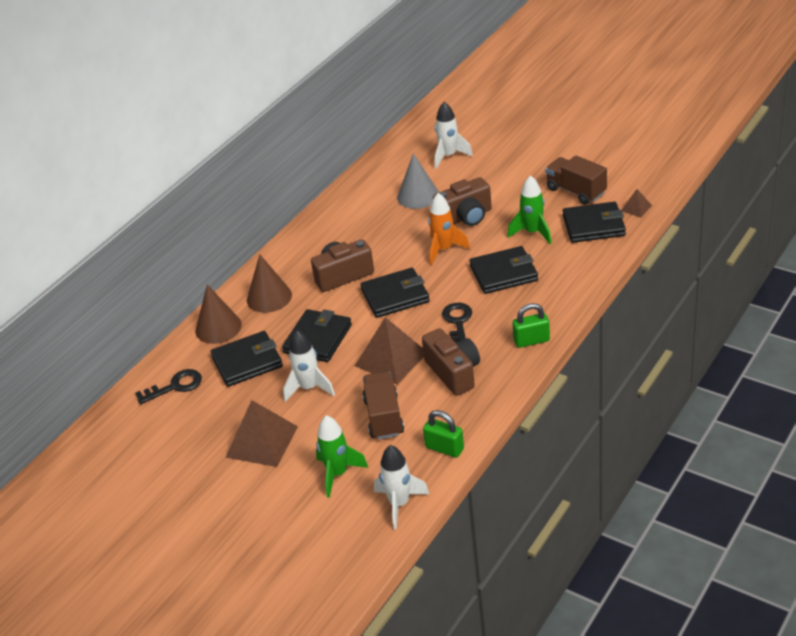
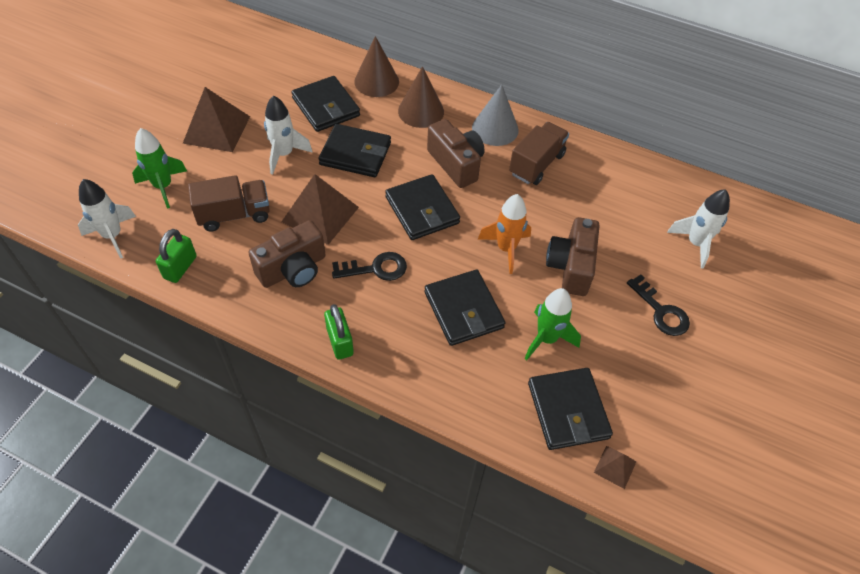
camera: 75 degrees right, 15 degrees up
(175, 386) = (298, 64): black key -> black key (660, 311)
(418, 196) = (607, 218): grey cone -> grey cone (495, 129)
(465, 217) = (571, 267): brown camera -> brown camera turned 45 degrees clockwise
(576, 191) = (643, 389): brown truck -> brown truck (536, 164)

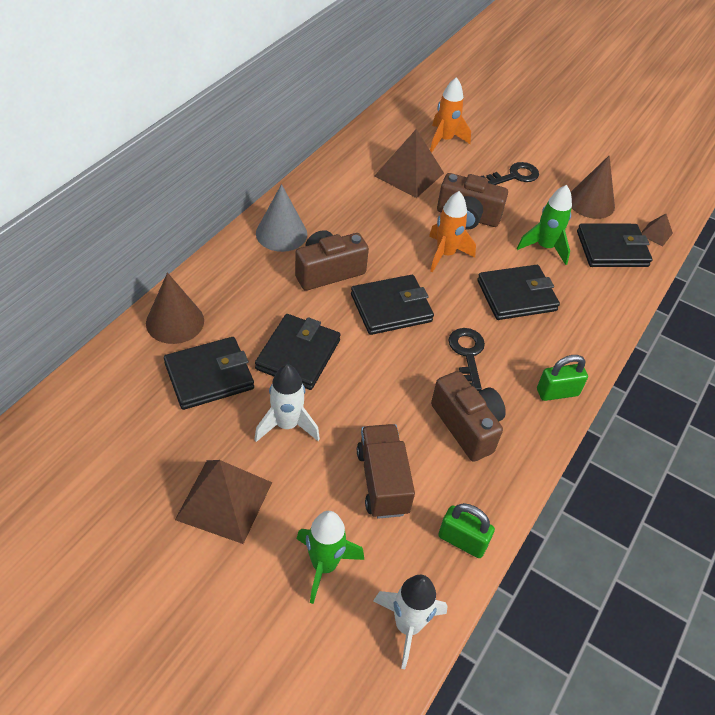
camera: 85 degrees left, 5 degrees down
(320, 214) = (389, 396): brown pyramid -> brown pyramid (409, 174)
(421, 111) = (239, 288): brown cone -> brown cone (591, 202)
(536, 164) = (338, 213): brown truck -> none
(695, 243) = (444, 140): white rocket -> orange rocket

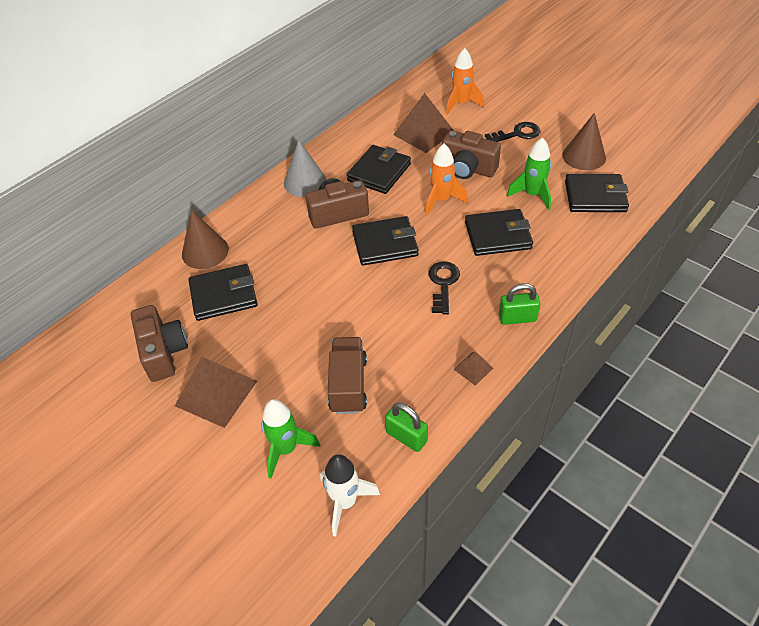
camera: 15 degrees right, 0 degrees up
(287, 425) = (278, 336): white rocket -> none
(298, 354) = (299, 280): black wallet -> black wallet (379, 172)
(467, 426) = (430, 343): brown camera -> brown camera (163, 352)
(656, 234) = (640, 183): brown pyramid -> brown pyramid (473, 368)

